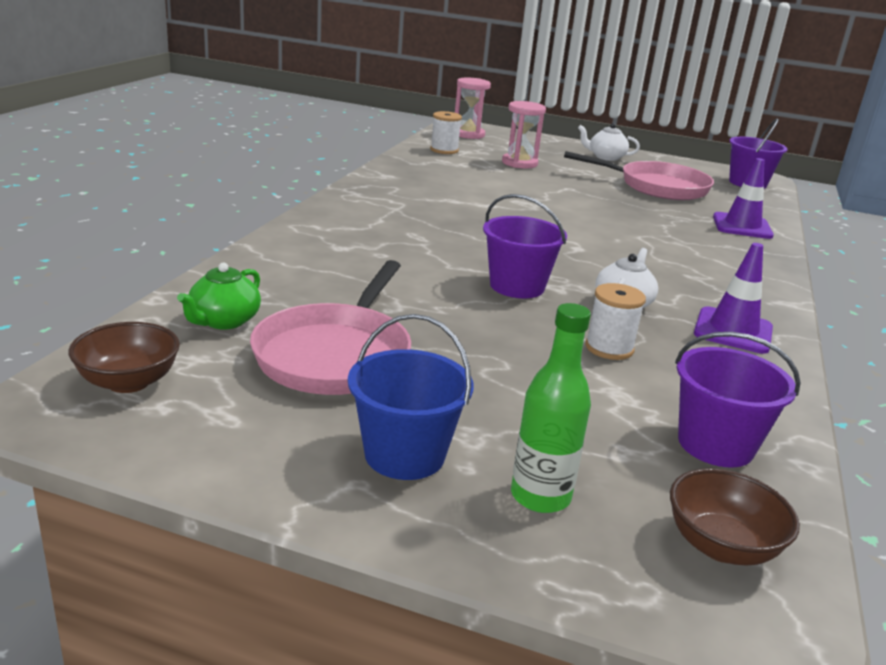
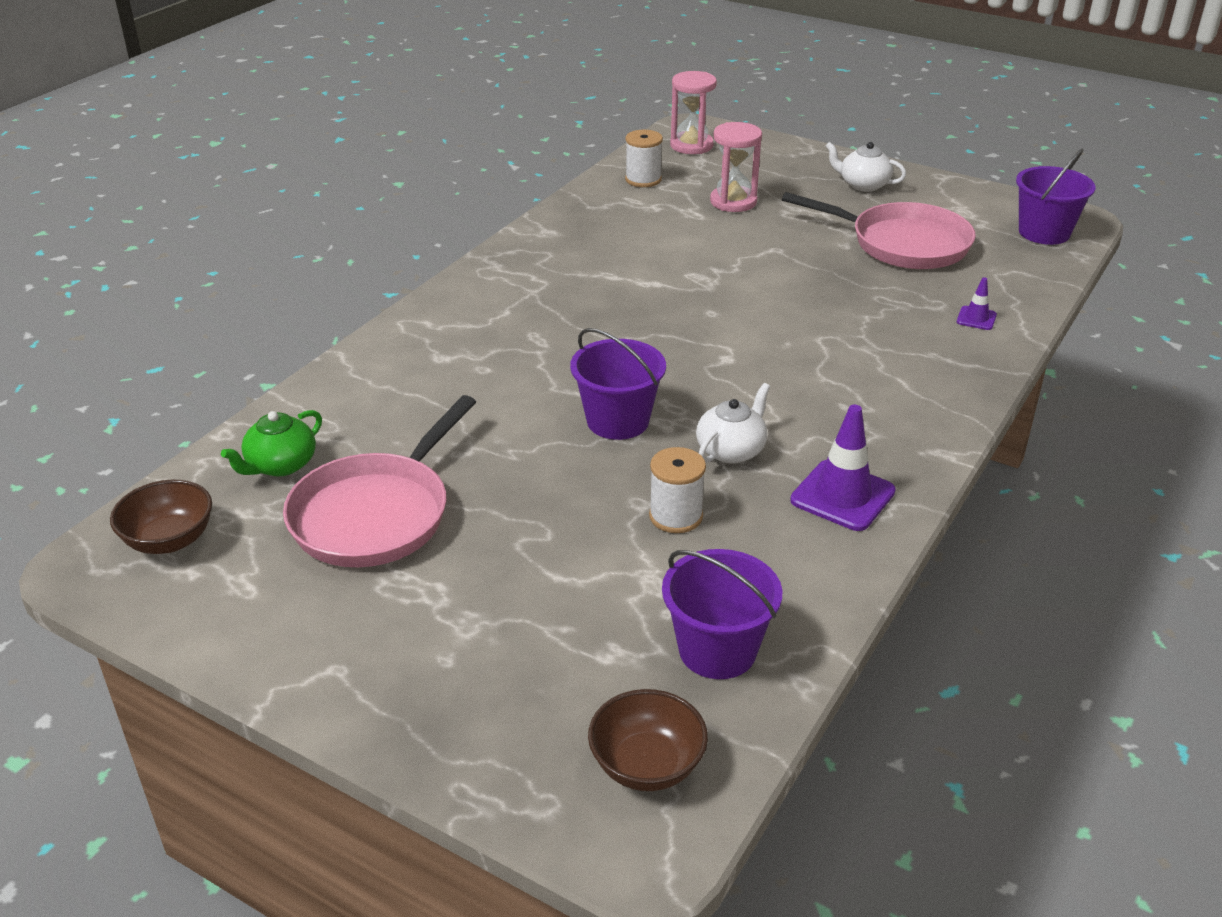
camera: 15 degrees right, 10 degrees up
(404, 455) = (392, 641): blue bucket -> none
(540, 496) = (500, 697): green bottle -> none
(742, 226) = (976, 318): purple traffic cone -> purple traffic cone, size x0.51

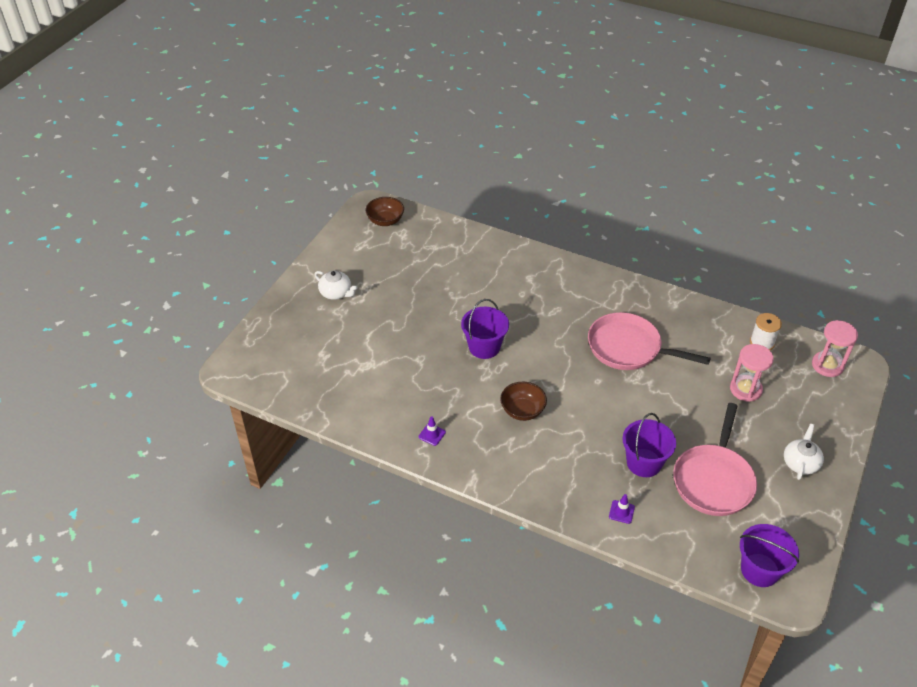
camera: 85 degrees right, 10 degrees up
(280, 465) = (436, 241): green teapot -> none
(376, 514) = (406, 275): pink pan -> pink pan (629, 348)
(647, 765) = (265, 368): brown bowl -> brown bowl (522, 411)
(676, 516) = (411, 371): white spool -> none
(717, 650) = (325, 388): purple bucket -> purple bucket (644, 463)
(731, 450) = (465, 391): white teapot -> white teapot (336, 293)
(842, 496) = (432, 434): purple traffic cone -> purple traffic cone, size x0.51

